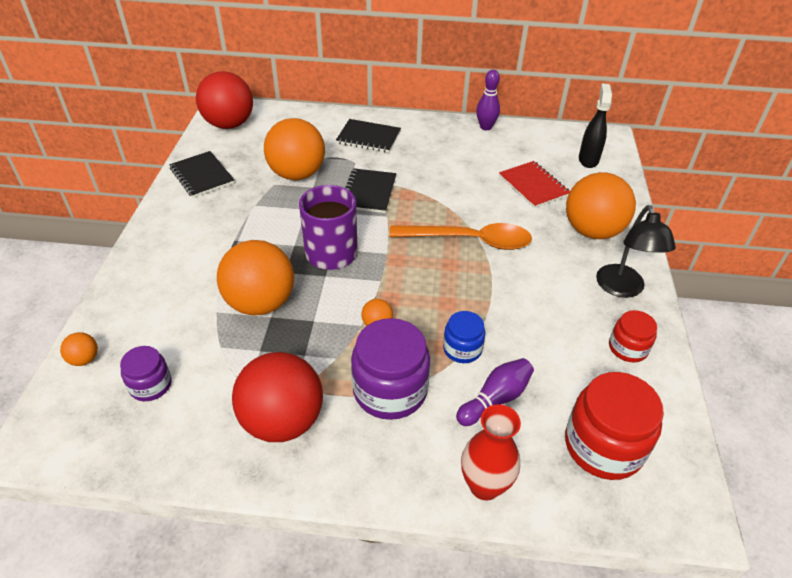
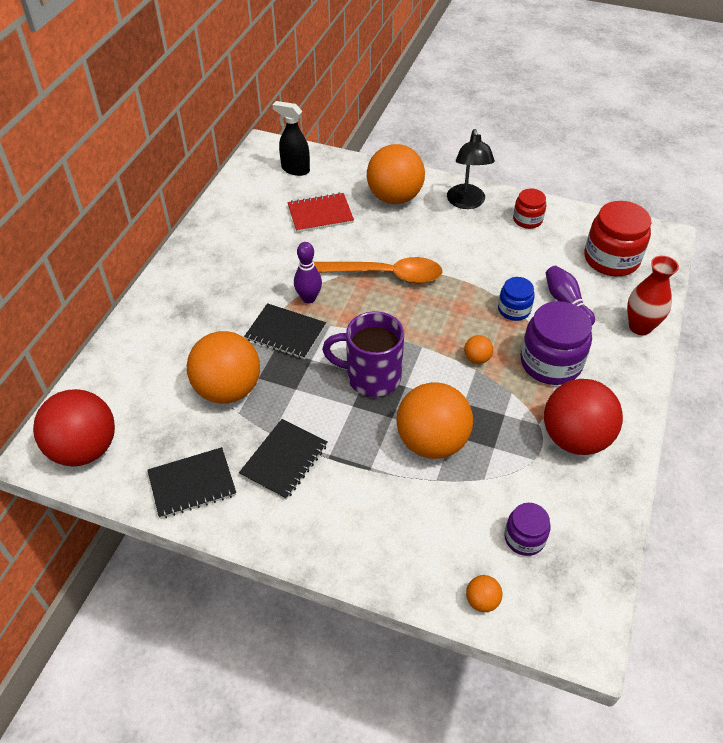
camera: 75 degrees left, 5 degrees up
(368, 137) = (183, 316): black notebook -> black notebook (284, 460)
(470, 241) = (384, 275): orange spoon -> orange spoon turned 75 degrees clockwise
(485, 127) = (209, 221): purple bowling pin -> purple bowling pin (308, 298)
(622, 289) = (466, 203): black lamp -> black lamp turned 75 degrees clockwise

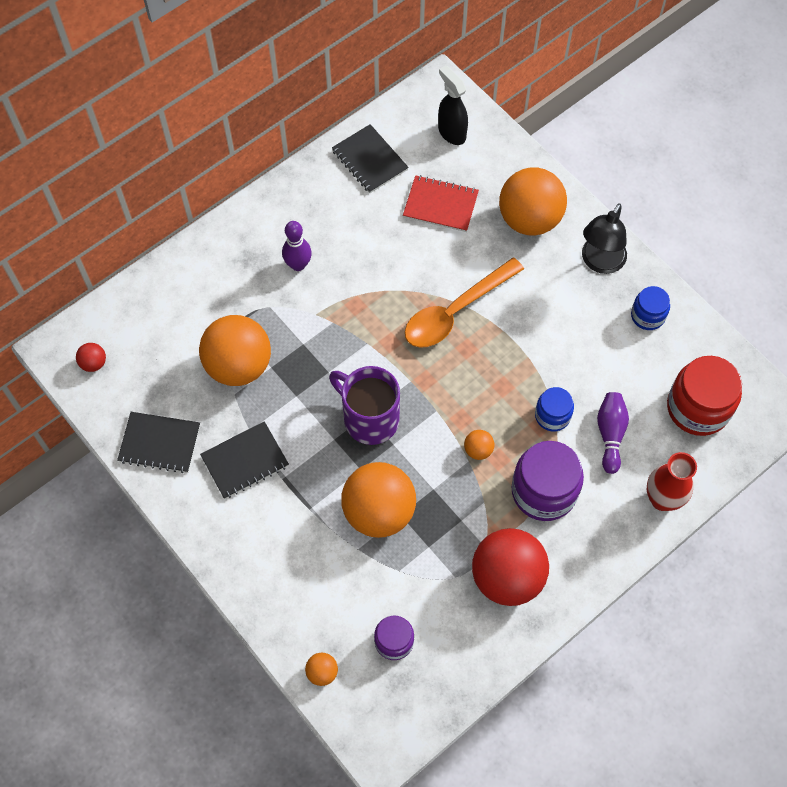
camera: 30 degrees right, 15 degrees up
(84, 449) = (94, 363): red ball -> red ball, size x0.42
(285, 333) = (323, 331): black notebook -> black notebook (369, 160)
(308, 298) = (367, 302): purple bowling pin -> purple bowling pin (298, 265)
(384, 275) = (455, 311): orange spoon -> orange spoon turned 105 degrees clockwise
(527, 220) = (647, 315): red jar -> blue jar

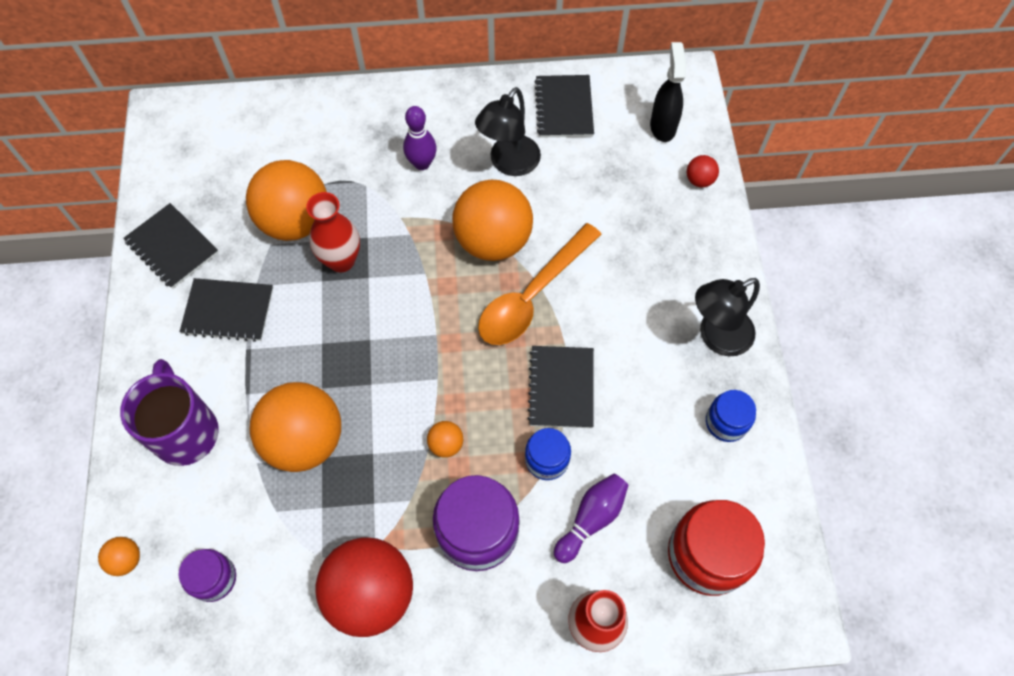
camera: 35 degrees right, 0 degrees up
(94, 363) = (179, 143): red ball -> red ball (699, 180)
(298, 372) = (341, 260): none -> red vase
(363, 226) = (509, 164): none -> black lamp
(369, 418) = (369, 345): purple mug -> purple mug (185, 431)
(440, 205) = (598, 187): red notebook -> none
(455, 311) = (532, 295): orange spoon -> orange spoon turned 45 degrees counterclockwise
(525, 362) = (561, 388): none -> black notebook
(529, 219) = (676, 251): orange ball -> orange ball (493, 240)

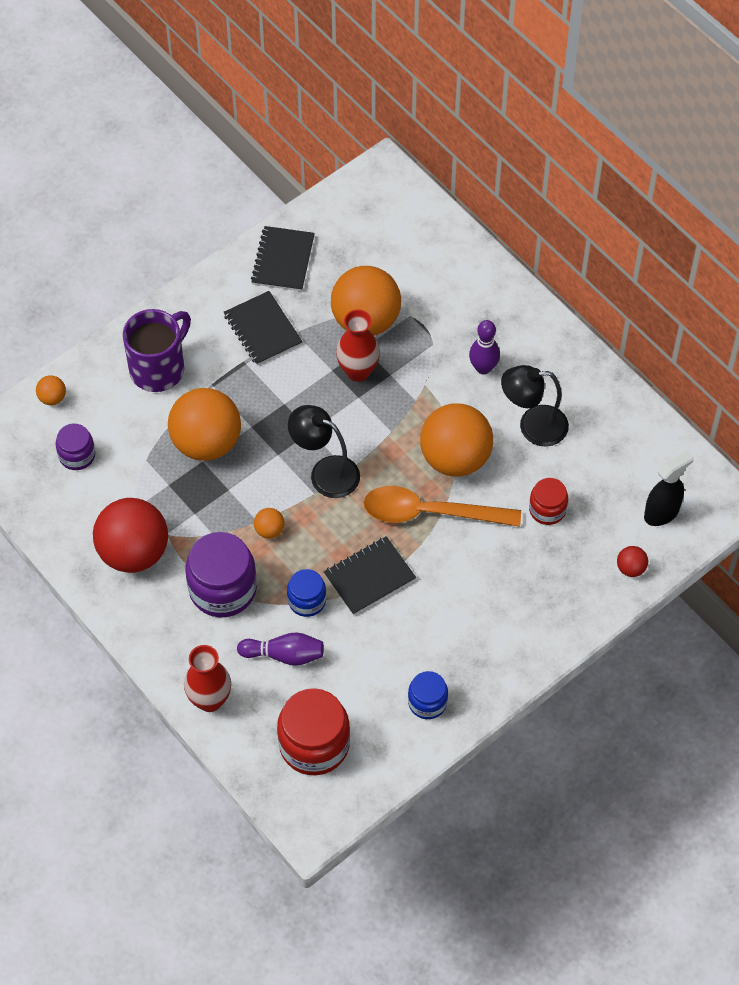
camera: 55 degrees right, 5 degrees down
(564, 108) = (619, 432): black notebook -> none
(598, 204) = (547, 509): none -> red jar
(716, 337) = (494, 657): black lamp -> black lamp (325, 472)

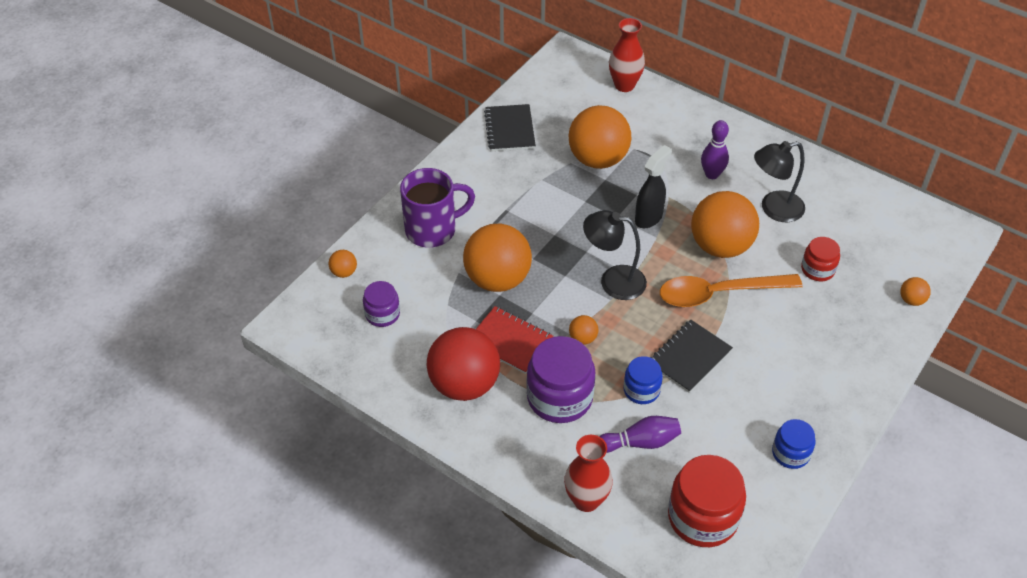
camera: 15 degrees left, 10 degrees down
(159, 368) = (433, 229): purple mug -> purple mug turned 45 degrees clockwise
(195, 516) = (510, 341): none -> red notebook
(263, 330) = (513, 183): black notebook -> none
(358, 371) = (607, 197): red vase -> red vase (624, 85)
(631, 568) = (911, 300): red ball -> orange ball
(662, 513) = (914, 251): black spray bottle -> black spray bottle (649, 218)

